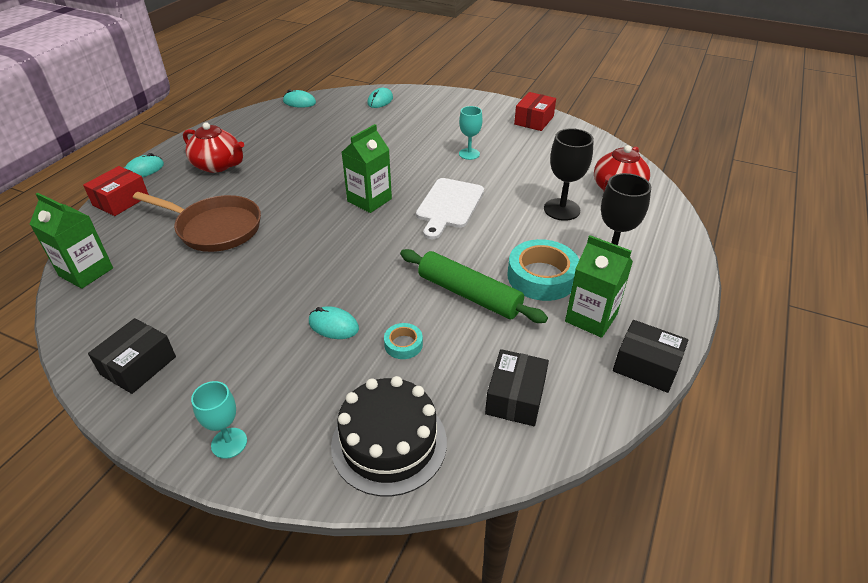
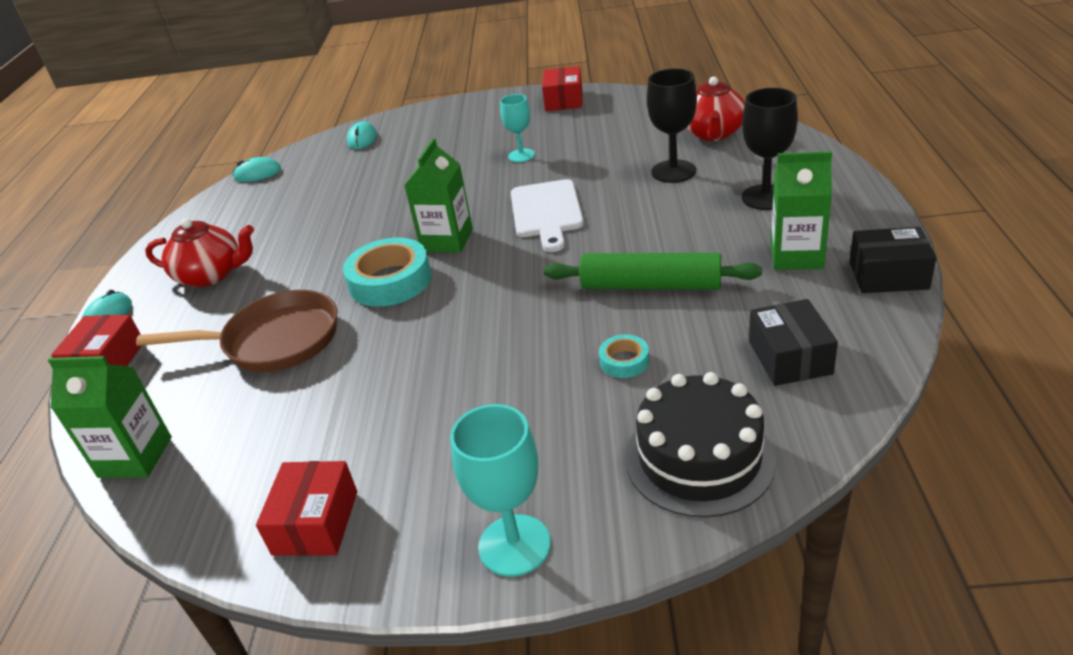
camera: 20 degrees left, 5 degrees down
(138, 365) = (315, 523): black box -> red box
(229, 443) = (514, 545): turquoise goblet -> turquoise goblet, size x1.53
(333, 325) = (525, 377): turquoise mouse -> none
(541, 276) = (711, 239): turquoise tape -> turquoise tape (390, 281)

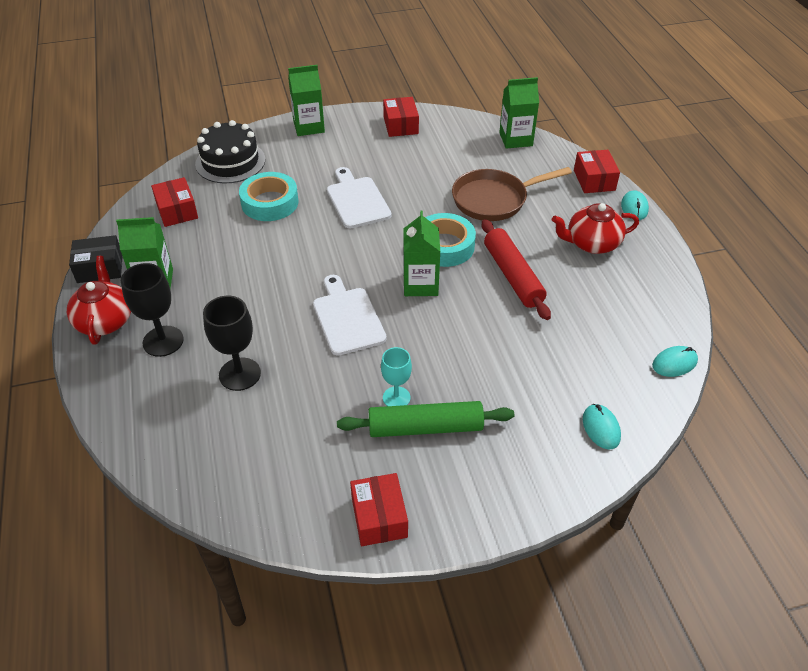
camera: 160 degrees right, 10 degrees up
(335, 245) = (513, 276): none -> red rolling pin
(478, 355) = (357, 200): none -> white cutting board
(514, 545) = (309, 127): turquoise goblet -> green carton
(624, 361) = (270, 202): turquoise tape -> turquoise tape, size x2.02
(651, 286) = (256, 252): green rolling pin -> green rolling pin (425, 427)
(713, 133) = (197, 439): red teapot -> red teapot (105, 321)
(790, 357) = (177, 211): black box -> red box

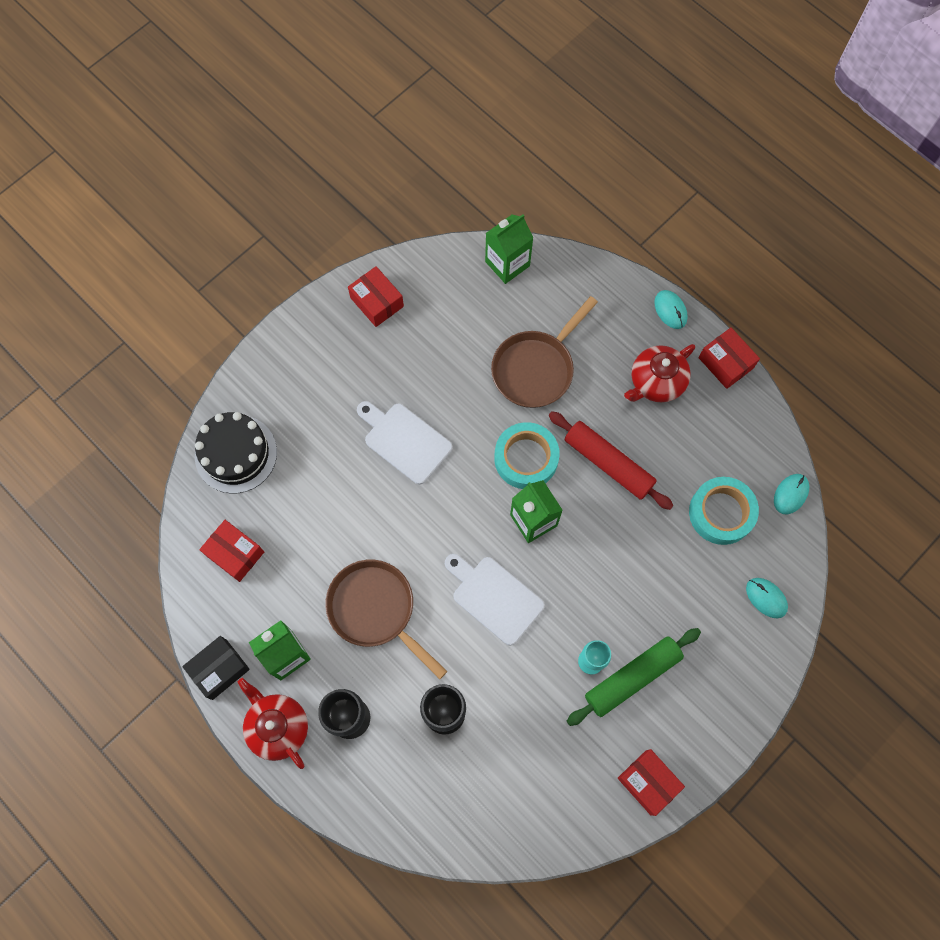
camera: 30 degrees left, 25 degrees up
(246, 284) = (375, 610): none -> brown pan
(270, 202) = (320, 491): turquoise tape -> turquoise tape (721, 513)
(309, 127) = (280, 355): green carton -> none
(594, 180) = (615, 289): red box -> red box (725, 363)

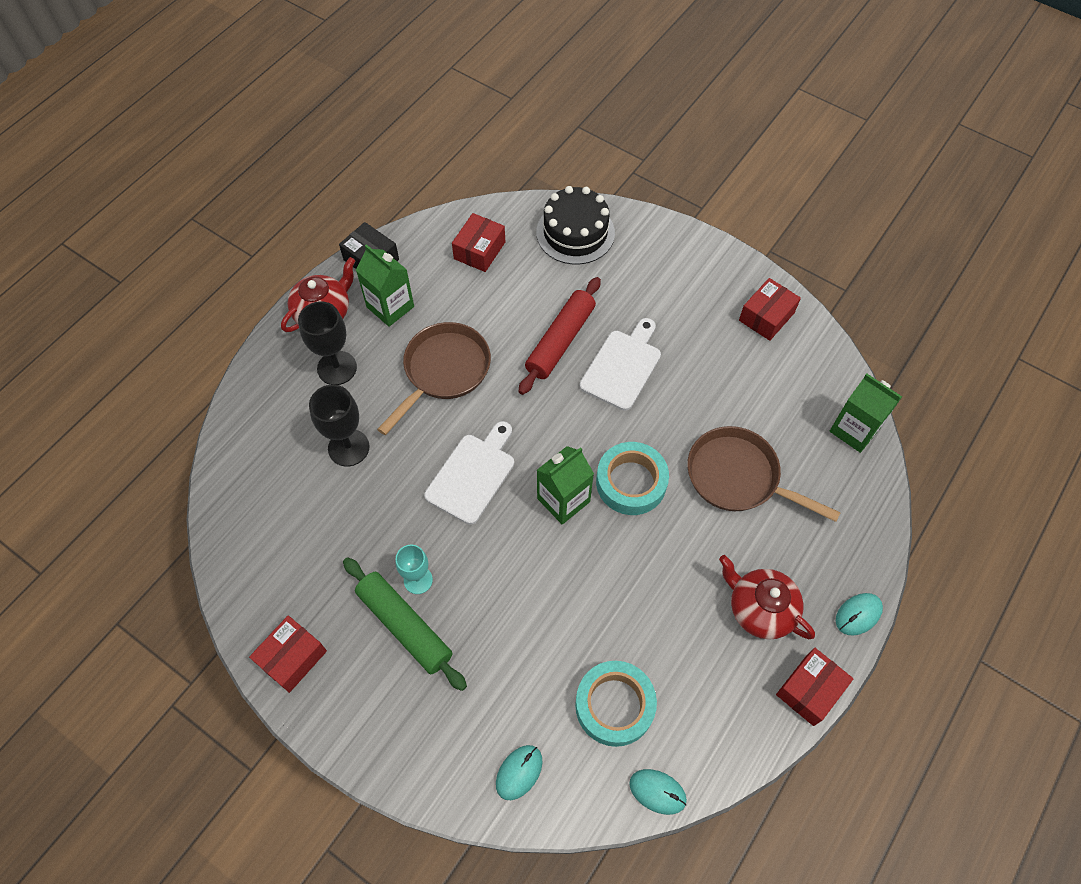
camera: 80 degrees right, 10 degrees down
(608, 463) = (645, 568): red rolling pin -> red rolling pin (560, 341)

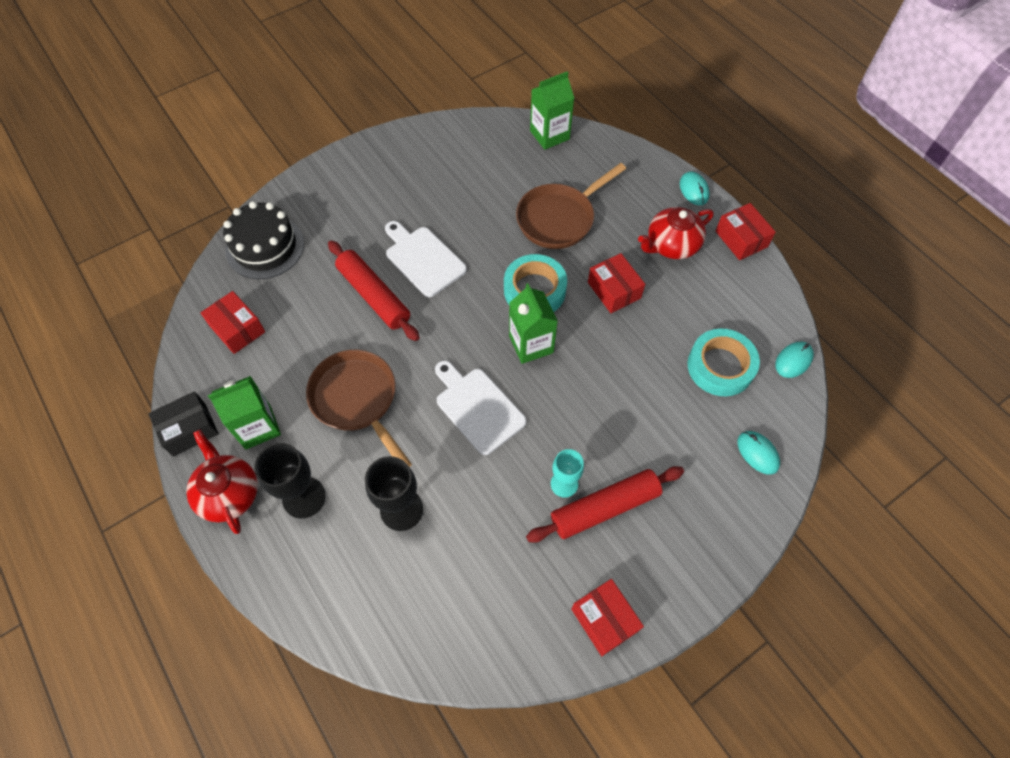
camera: 70 degrees left, 0 degrees up
(404, 626) = (604, 508): green rolling pin -> red rolling pin
(766, 316) = (426, 148): red box -> red box (614, 290)

